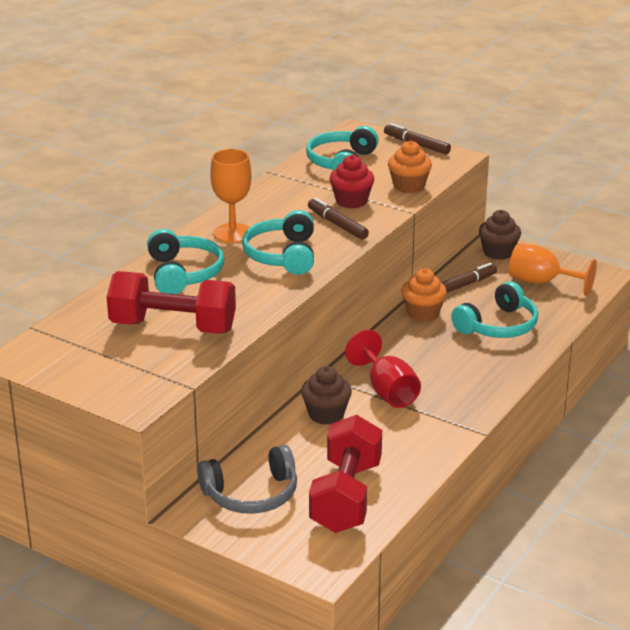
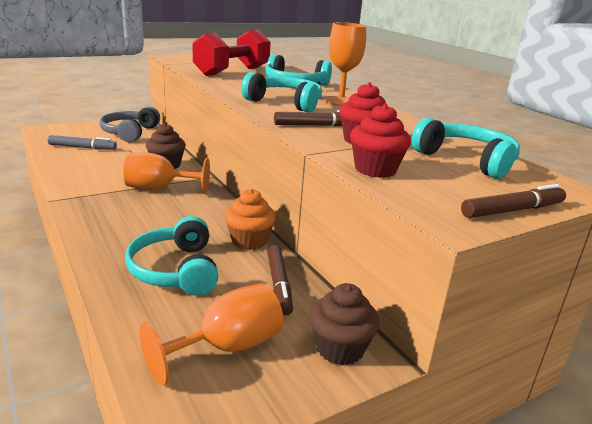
camera: 115 degrees right, 5 degrees down
(346, 497) = (82, 147): red dumbbell -> grey marker
(387, 391) = (159, 188): red goblet -> orange goblet
(409, 186) = (375, 169): orange cupcake -> red cupcake

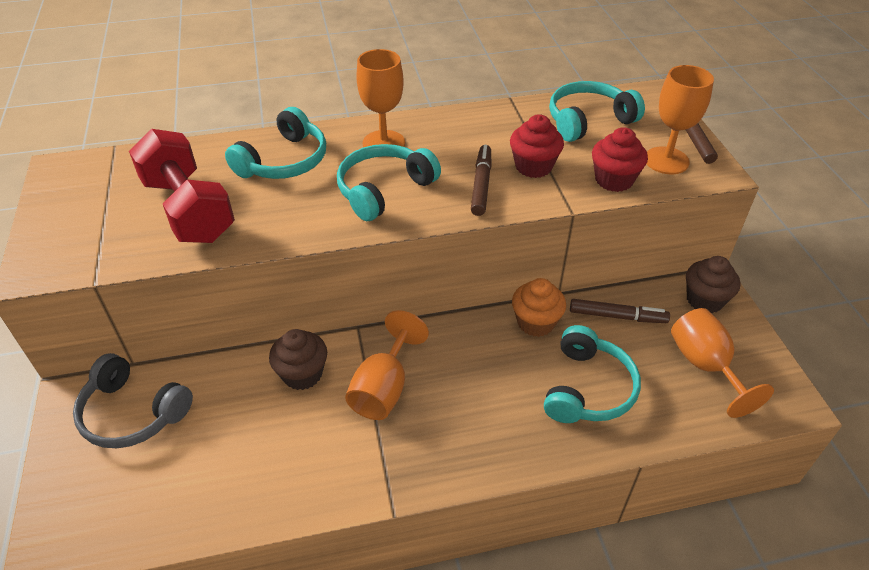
camera: 70 degrees left, 20 degrees up
(82, 147) = (184, 482): grey marker -> none
(175, 270) = (588, 388): turquoise headphones -> turquoise headphones turned 75 degrees counterclockwise
(442, 194) = (666, 160): none -> orange goblet

